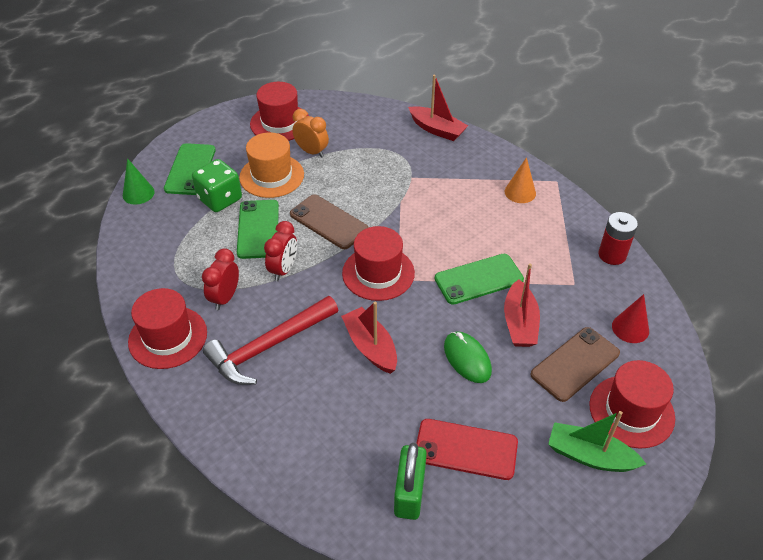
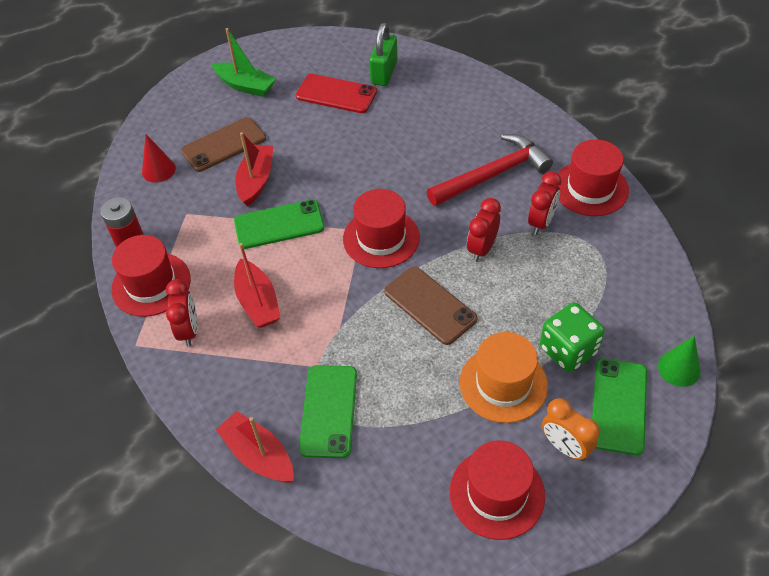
camera: 170 degrees left, 5 degrees up
(258, 229) = (514, 302): green phone -> green phone (329, 411)
(311, 152) = (448, 425): orange clock -> orange clock (565, 447)
(370, 347) = (399, 168): red boat -> red boat (258, 302)
(467, 359) = (315, 154): green mouse -> none
(520, 192) = (189, 330): orange cone -> red clock
(631, 411) = (198, 110): red hat -> red hat (151, 284)

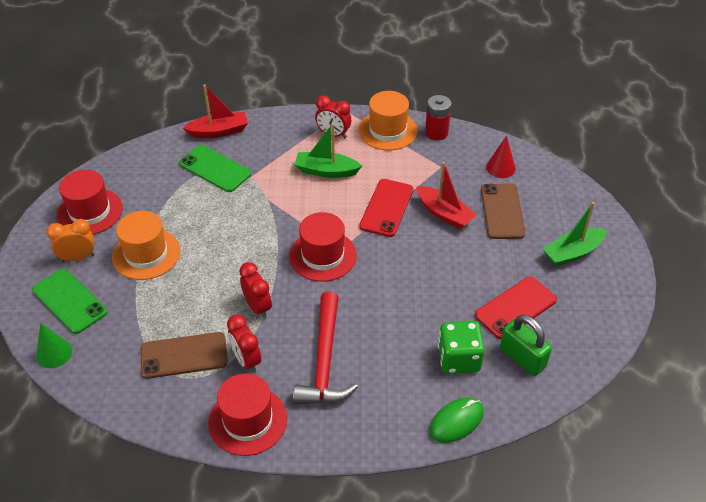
camera: 120 degrees right, 5 degrees down
(151, 284) = (388, 130): red hat -> orange hat
(258, 302) = (326, 171): red boat -> green boat
(279, 224) = (387, 208): green phone -> red phone
(430, 305) = (239, 251): brown phone -> brown phone (184, 355)
(473, 82) = (456, 421): none -> green mouse
(568, 350) = (131, 302): green dice -> green dice (459, 359)

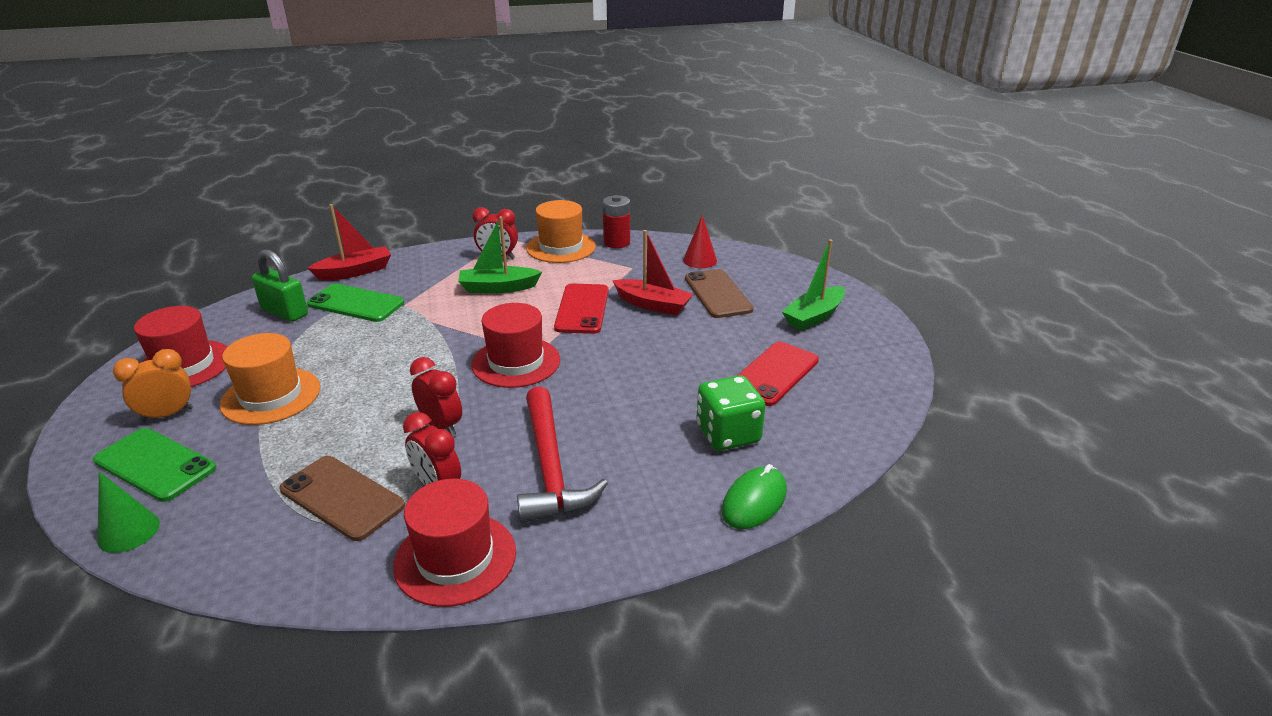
camera: 15 degrees left, 15 degrees down
(184, 355) = (342, 498): brown phone -> brown phone turned 60 degrees clockwise
(522, 358) = (806, 420): green padlock -> green padlock (285, 312)

